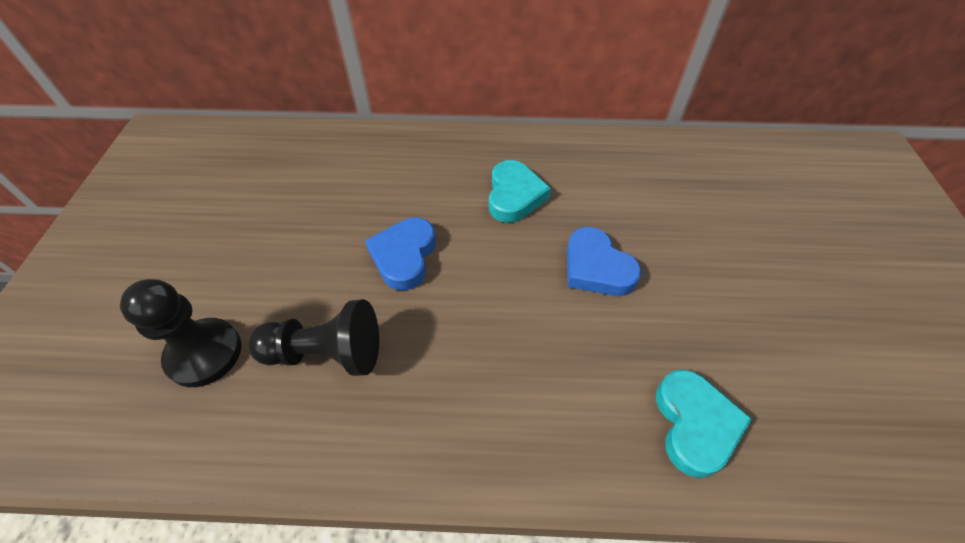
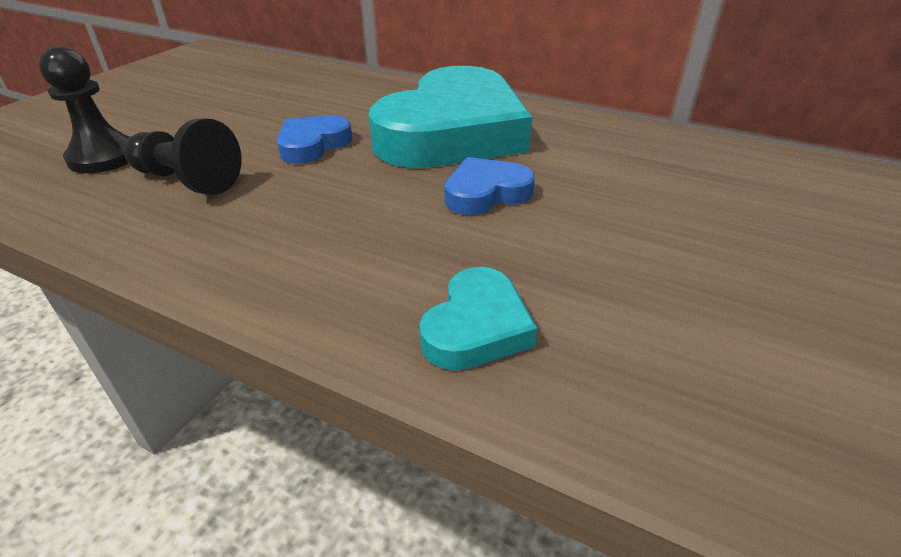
camera: 25 degrees right, 15 degrees down
(514, 196) = (452, 132): turquoise heart -> turquoise heart, size x2.23
(596, 267) = (486, 193): blue heart -> blue heart turned 75 degrees clockwise

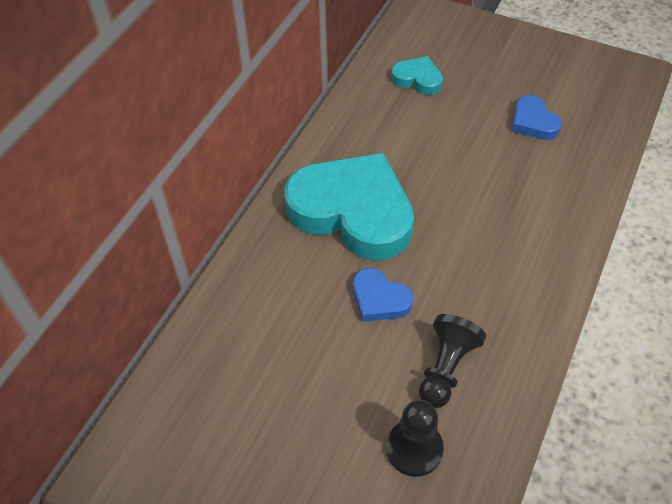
camera: 90 degrees left, 15 degrees up
(476, 327) = (564, 198): turquoise heart -> turquoise heart (417, 79)
(486, 193) = (441, 193): blue heart -> blue heart (533, 122)

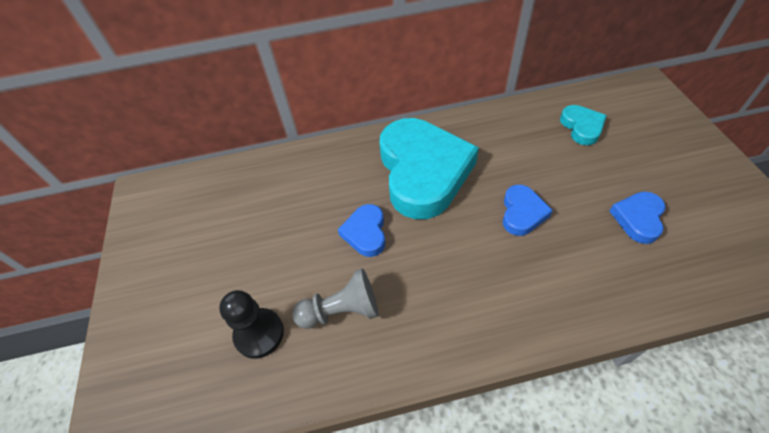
camera: 55 degrees right, 0 degrees up
(446, 368) = (341, 310): black pawn -> grey pawn
(464, 181) = (522, 213): none -> blue heart

